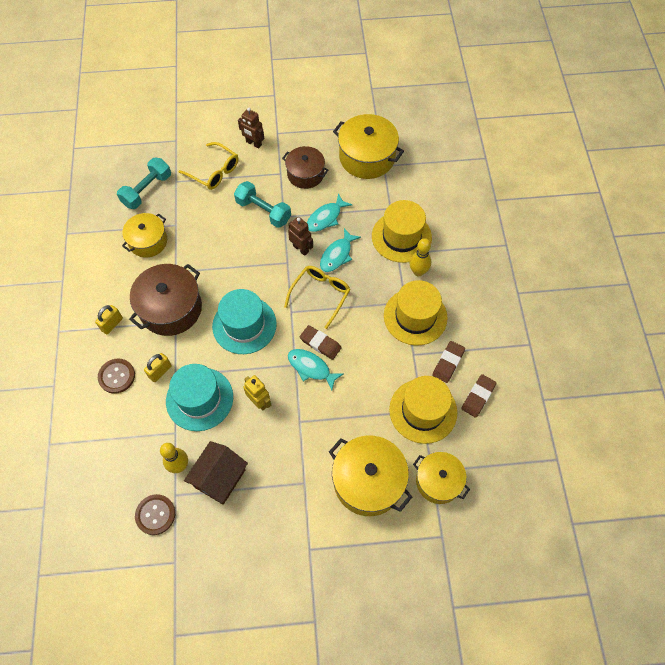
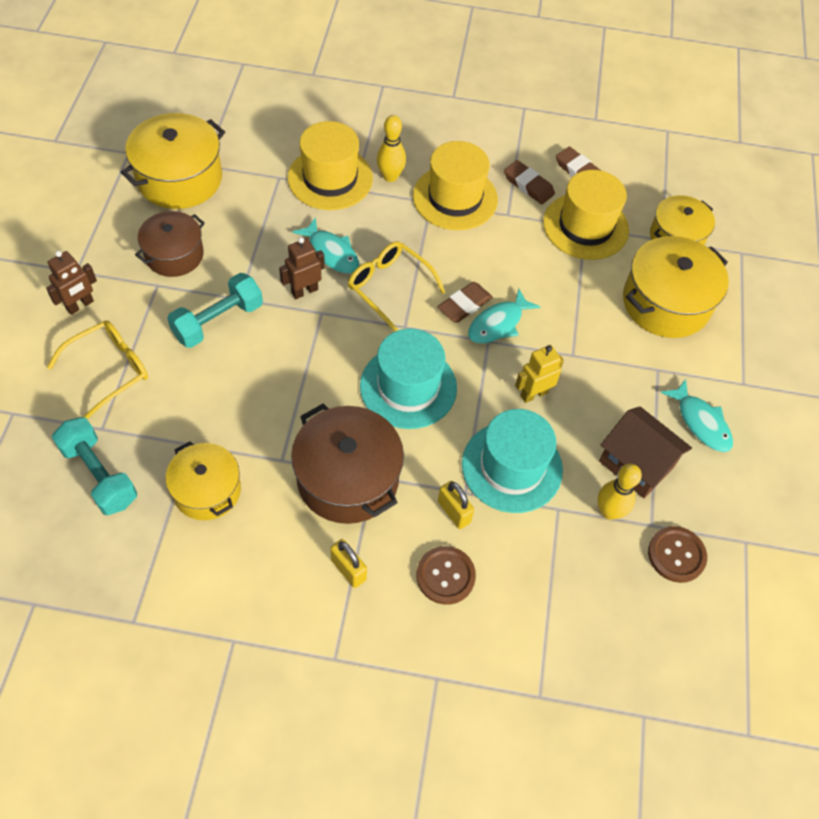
camera: 80 degrees left, 5 degrees down
(325, 218) = (263, 250): turquoise fish -> turquoise fish (701, 422)

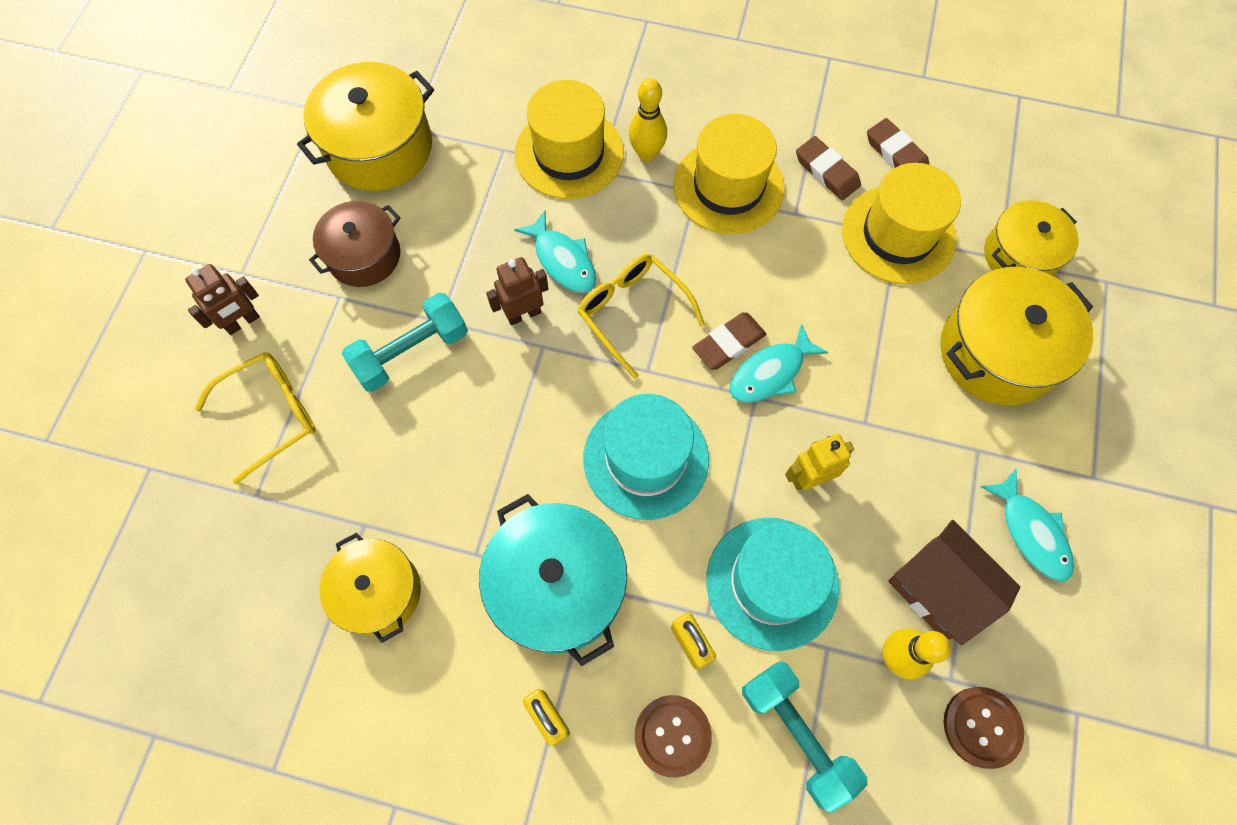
camera: 10 degrees right, 10 degrees up
(99, 475) = (247, 561): turquoise dumbbell -> turquoise dumbbell (796, 734)
(347, 478) = (557, 586): brown pot -> turquoise pot

